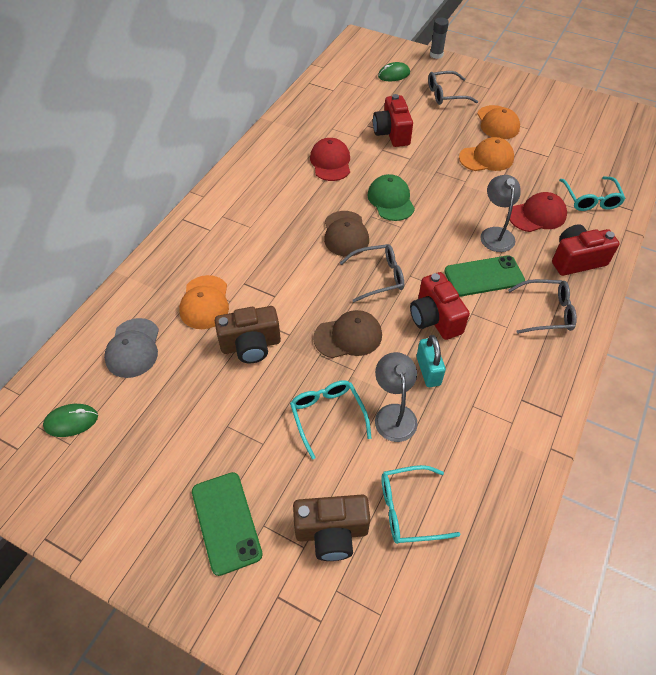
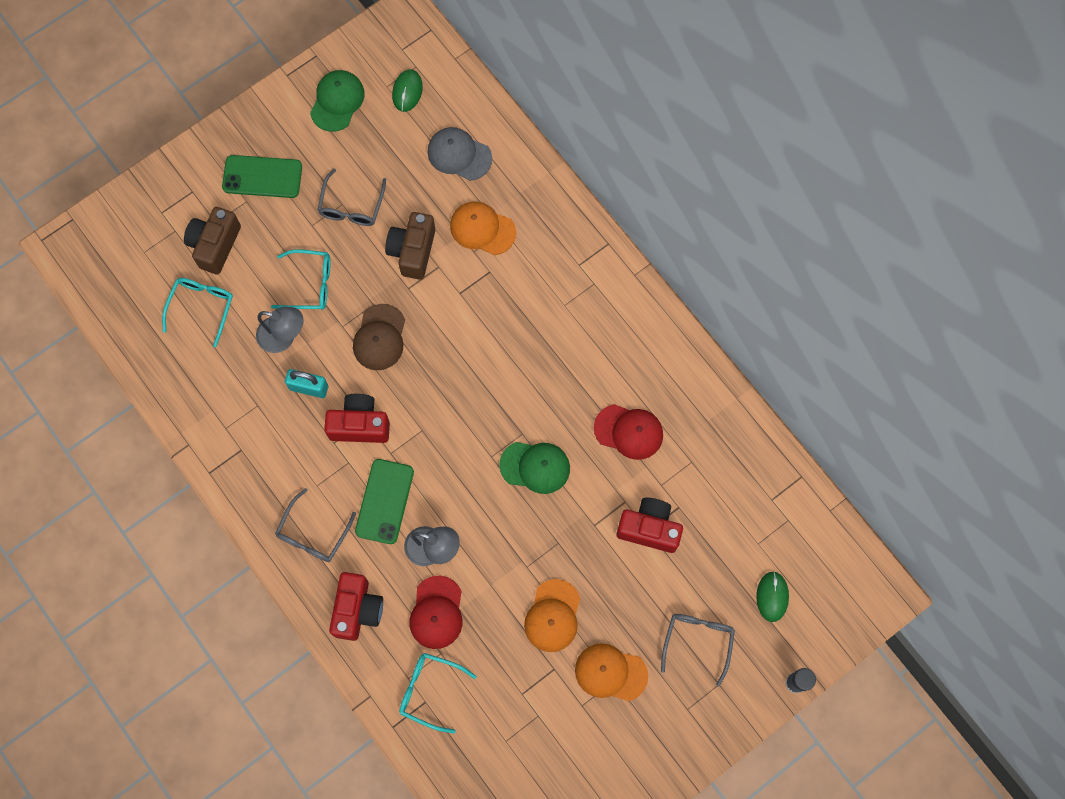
camera: 115 degrees right, 20 degrees up
(102, 486) = (337, 101): none -> green cap
(345, 234) = (508, 395): brown cap -> none
(378, 277) = (435, 399): grey glasses -> grey glasses (351, 206)

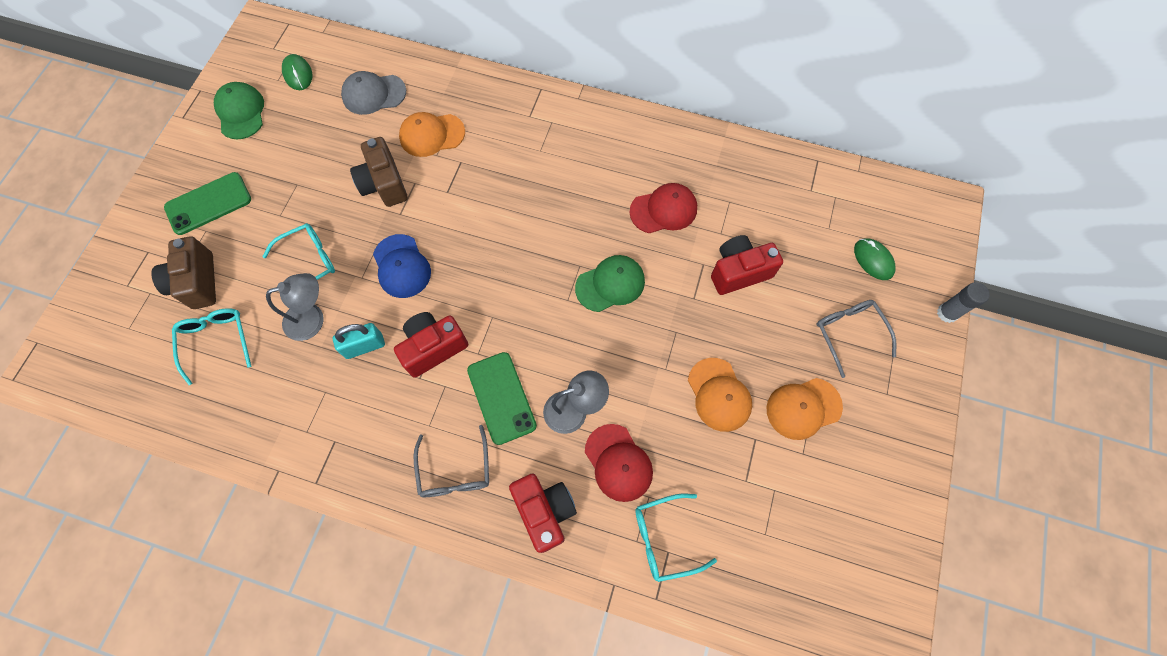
camera: 35 degrees left, 5 degrees down
(351, 206) = (306, 181): grey glasses -> none
(379, 337) = (401, 266): brown cap -> blue cap

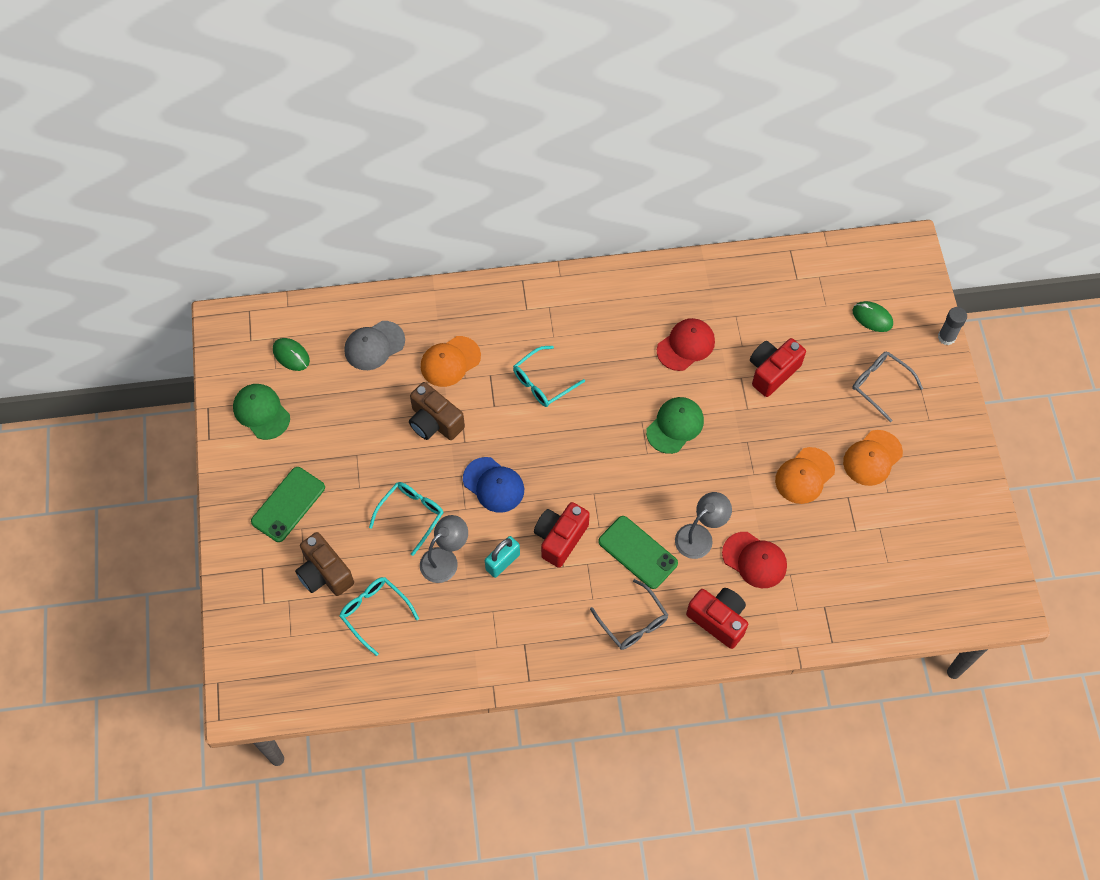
camera: 25 degrees left, 5 degrees down
(664, 538) = (817, 598): turquoise glasses -> turquoise glasses (542, 382)
(719, 395) = (804, 476): orange cap -> orange cap turned 90 degrees clockwise

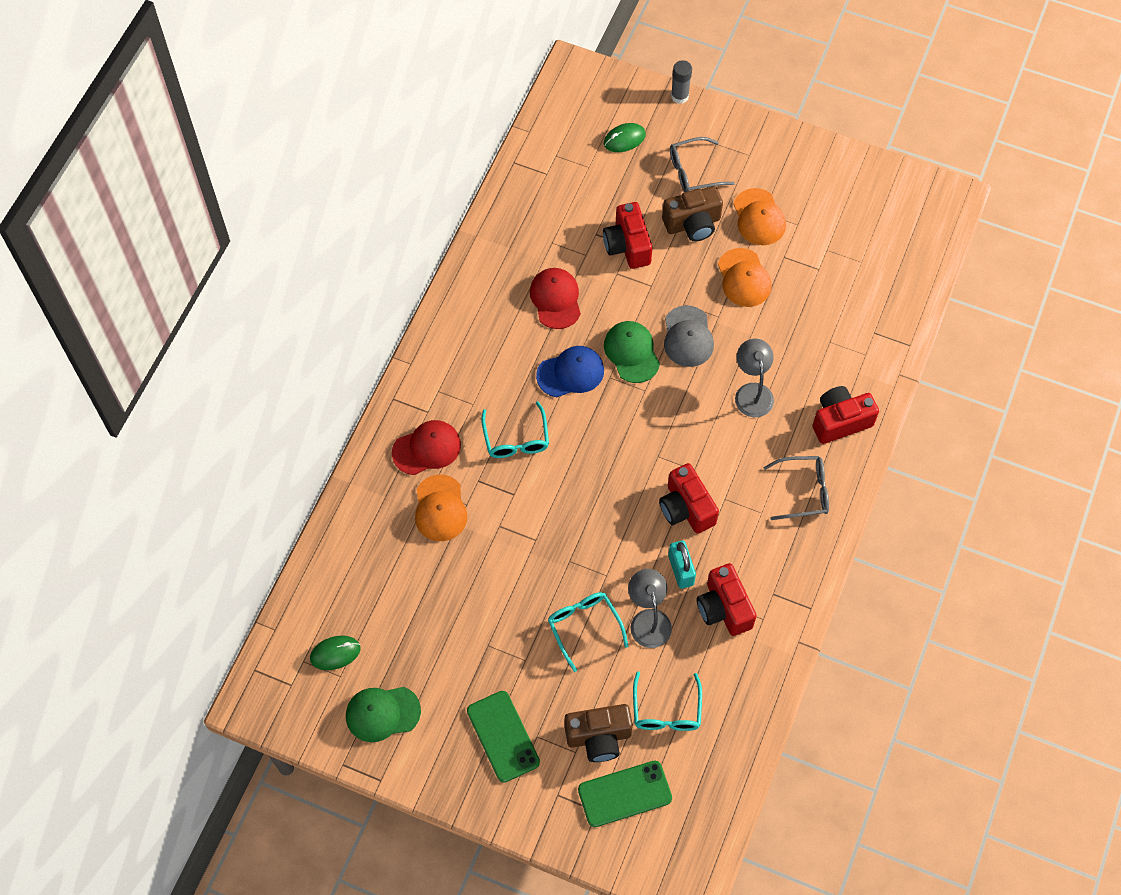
camera: 60 degrees left, 0 degrees up
(374, 345) = (376, 569): grey cap -> grey cap (688, 337)
(374, 612) = (666, 711): turquoise glasses -> turquoise glasses turned 75 degrees counterclockwise
(434, 422) = (497, 556): brown camera -> brown camera (693, 224)
(488, 612) = (724, 608): none -> red camera
(493, 485) = (597, 537): blue cap -> blue cap (570, 373)
(637, 552) = (738, 451): green phone -> green phone (624, 794)
(754, 560) = (800, 362): red cap -> red cap (427, 448)

